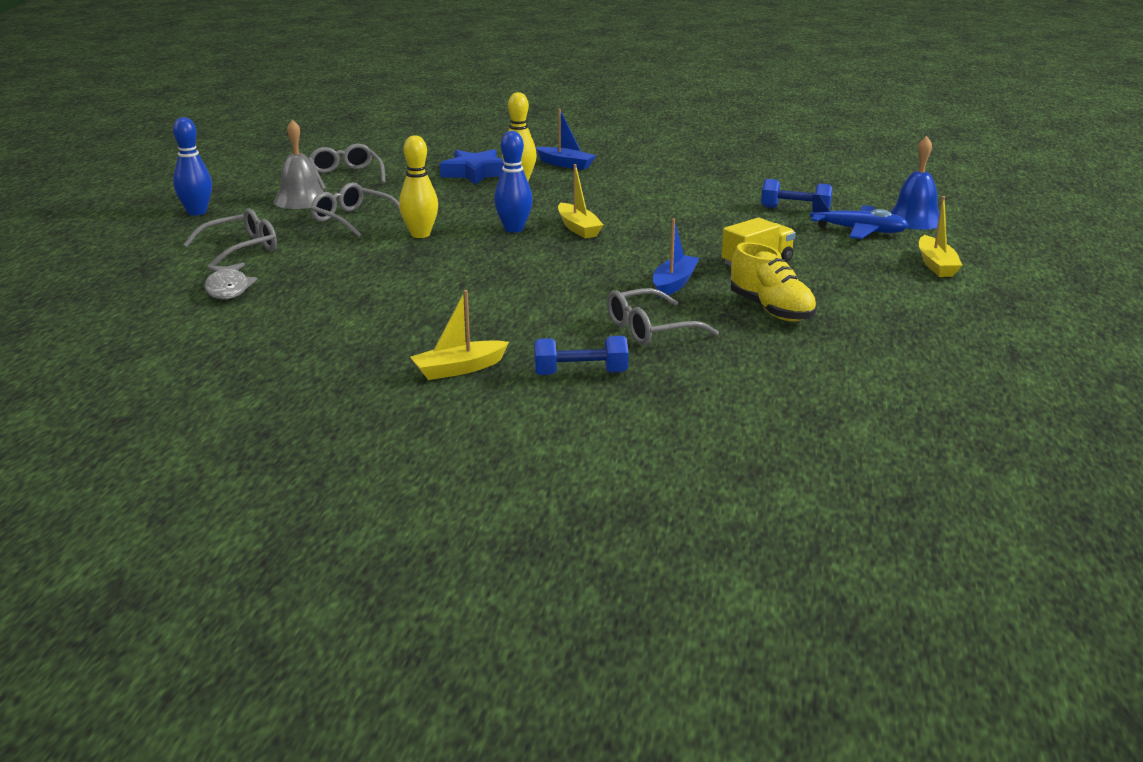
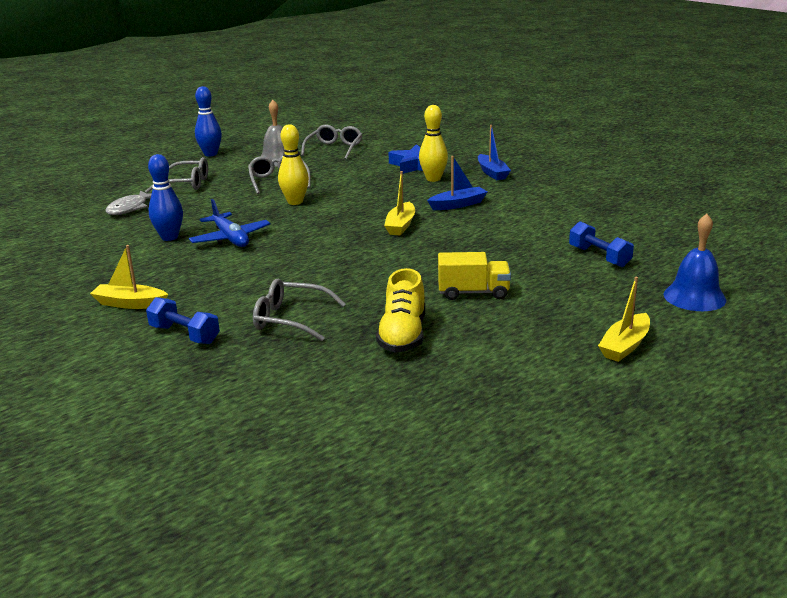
camera: 40 degrees right, 0 degrees up
(514, 229) = (358, 214): blue bowling pin -> blue bowling pin (169, 237)
(674, 283) = (378, 289): blue boat -> blue boat (458, 205)
(859, 231) = (617, 292): blue plane -> blue plane (230, 238)

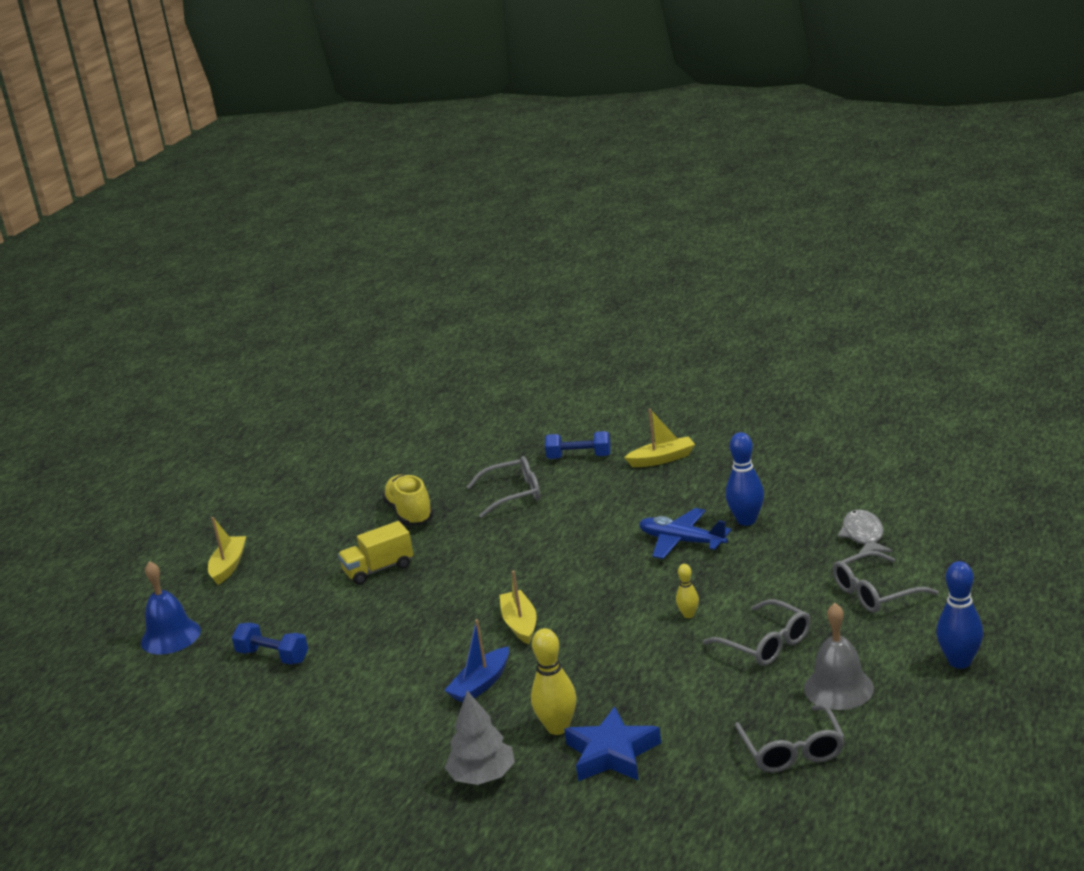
camera: 155 degrees right, 0 degrees up
(295, 202) = (688, 615): yellow bowling pin -> yellow bowling pin, size x0.55
(492, 173) = (482, 776): blue boat -> grey tree

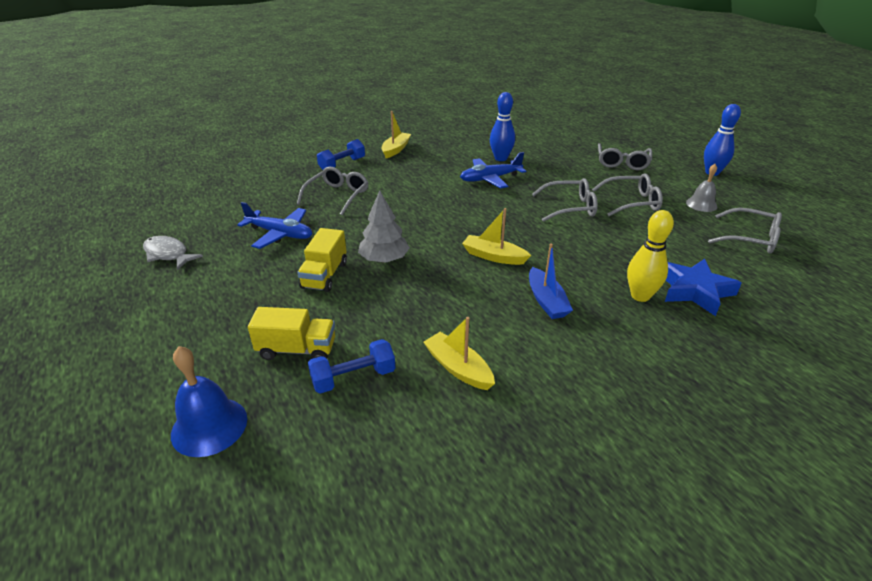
camera: 55 degrees left, 10 degrees up
(228, 566) = (169, 338): yellow boat -> yellow boat (458, 368)
(275, 617) = (297, 350): none -> yellow truck
(410, 513) = (280, 234): yellow shoe -> blue plane
(482, 776) = (668, 351): grey tree -> grey tree (384, 259)
(688, 615) = (570, 207): yellow bowling pin -> grey glasses
(838, 688) = (701, 204): grey bell -> grey bell, size x0.66
(863, 535) = (565, 144): grey fish -> grey fish (168, 254)

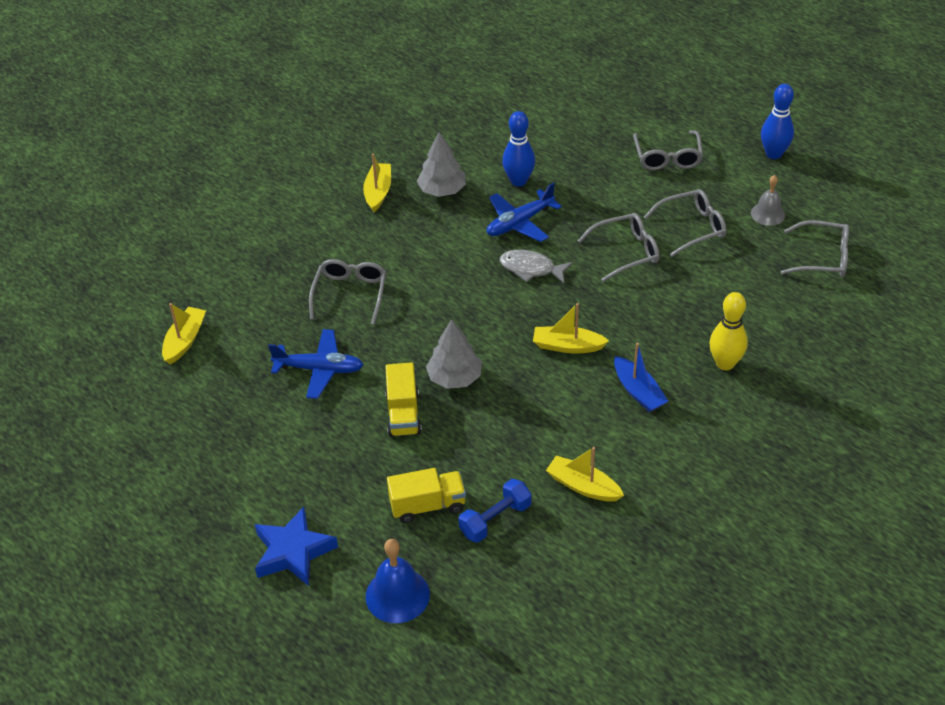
camera: 15 degrees left, 10 degrees up
(168, 254) = (213, 428): grey fish -> grey fish (531, 269)
(198, 200) = (185, 340): none -> yellow boat
(342, 164) = (324, 236): blue dumbbell -> none
(441, 155) = (442, 190): none -> grey tree
(694, 290) = (774, 344): blue star -> blue star (293, 551)

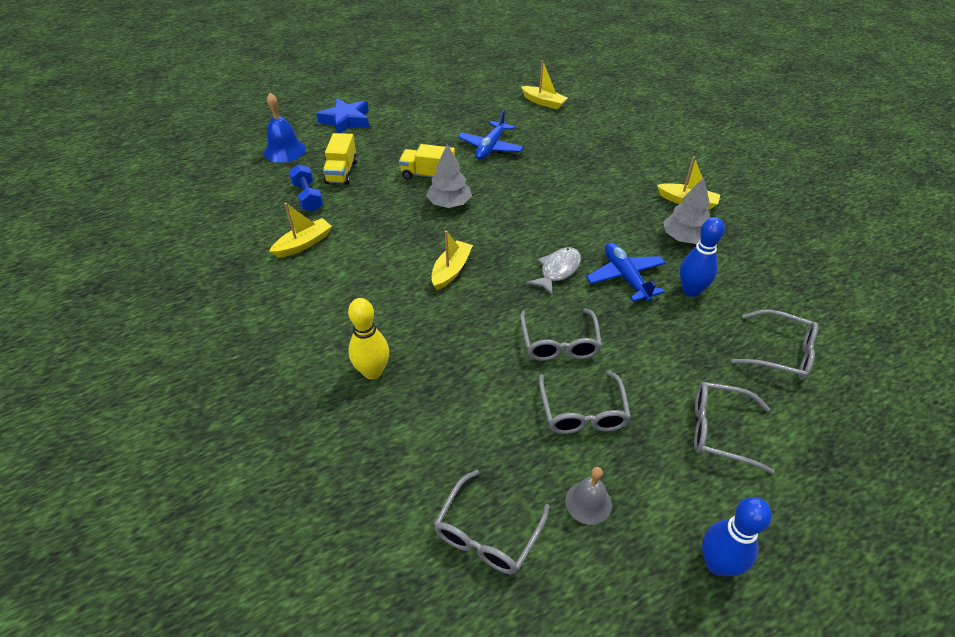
camera: 105 degrees right, 0 degrees up
(350, 294) = (563, 170): grey glasses -> grey glasses (780, 353)
(638, 391) = (375, 300): blue boat -> none

